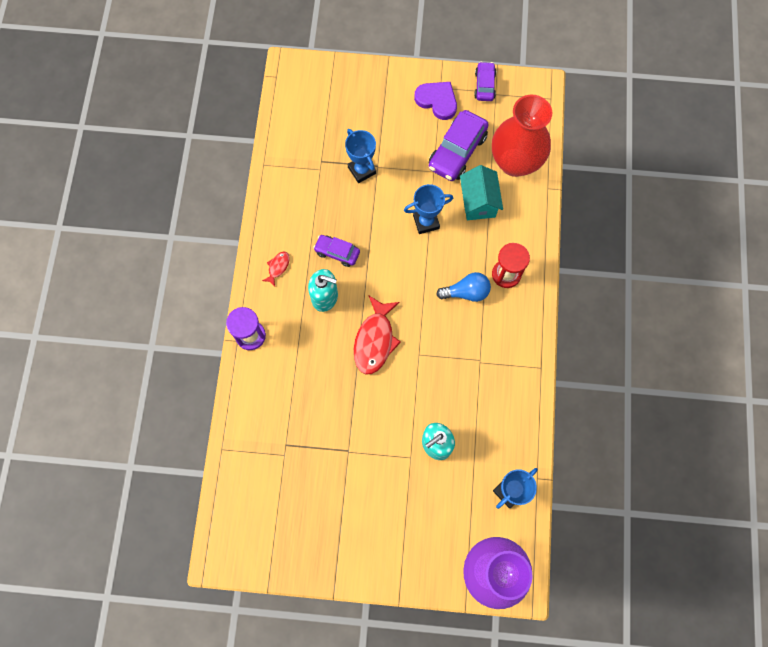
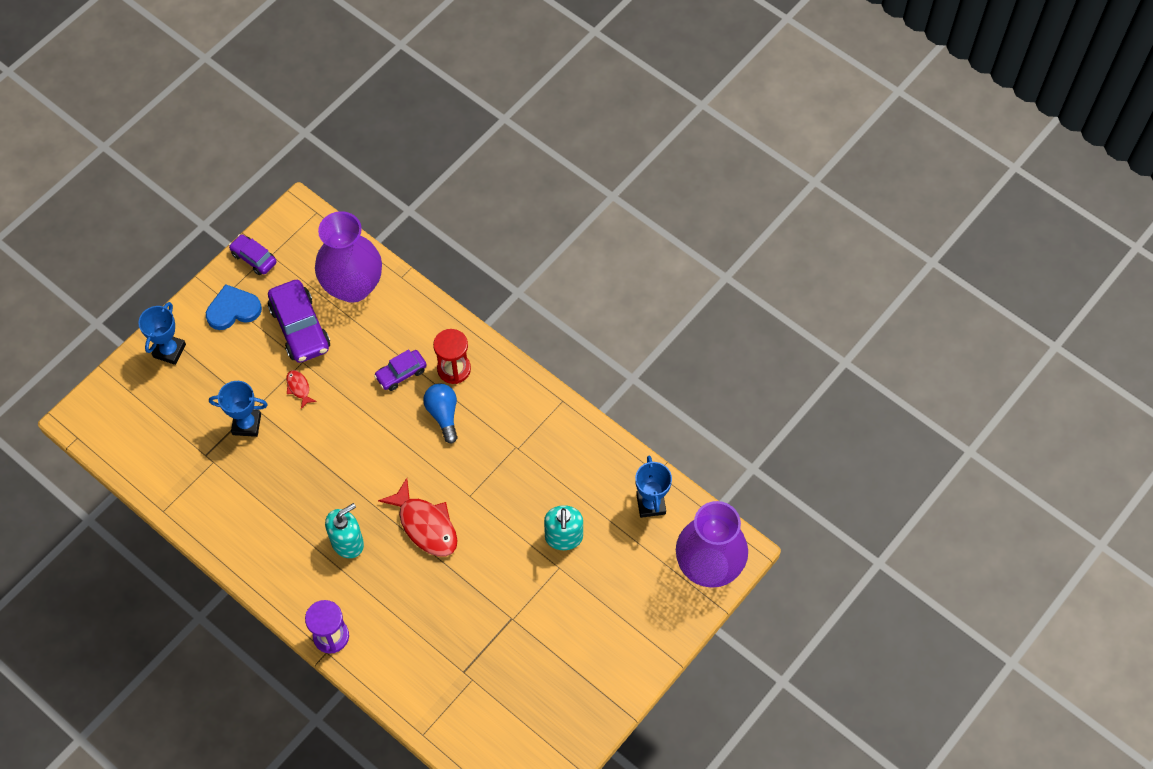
camera: 55 degrees left, 10 degrees down
(278, 267) = (282, 566): red fish -> red fish (299, 388)
(337, 252) = (312, 502): purple car -> purple car (401, 373)
(426, 222) = (347, 402): blue trophy -> blue trophy (169, 351)
(437, 101) = (233, 310): purple heart -> blue heart
(466, 292) = (443, 414): blue light bulb -> blue light bulb turned 45 degrees counterclockwise
(478, 202) = (365, 344): turquoise house -> none
(515, 162) = (353, 286): red vase -> purple vase

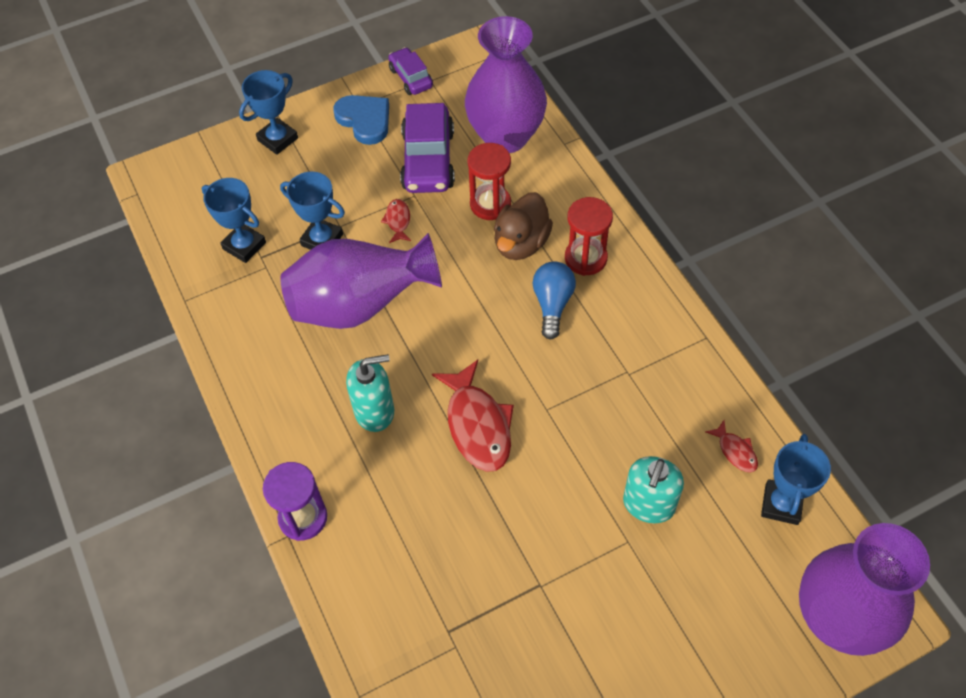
camera: 25 degrees right, 5 degrees down
(187, 450) = (244, 246): none -> blue trophy
(233, 310) = (365, 120): blue heart -> blue heart turned 45 degrees clockwise
(301, 466) = (360, 305): none -> purple vase
(364, 349) = (490, 204): none -> red hourglass
(401, 373) = (521, 243): purple car -> brown duck
(609, 478) = (735, 451): none -> red fish

